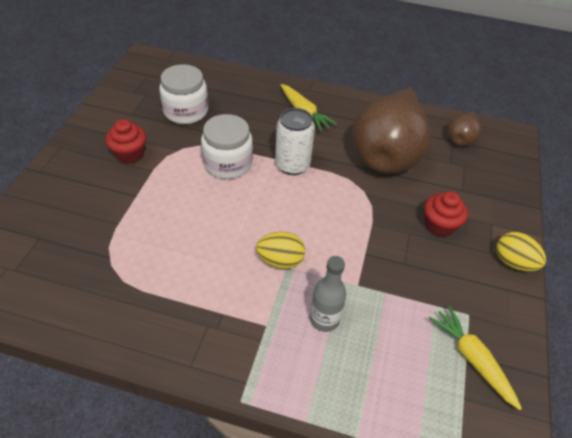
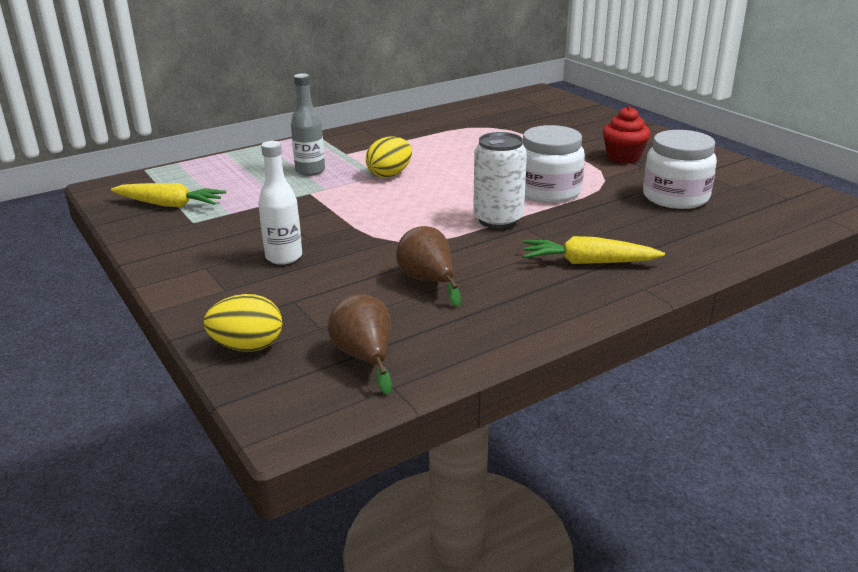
camera: 135 degrees right, 20 degrees down
(387, 154) = (428, 281): brown pear -> brown pear, size x0.45
(439, 226) = (284, 257): red cupcake -> white bottle
(513, 262) = (173, 272): yellow egg -> yellow egg (247, 347)

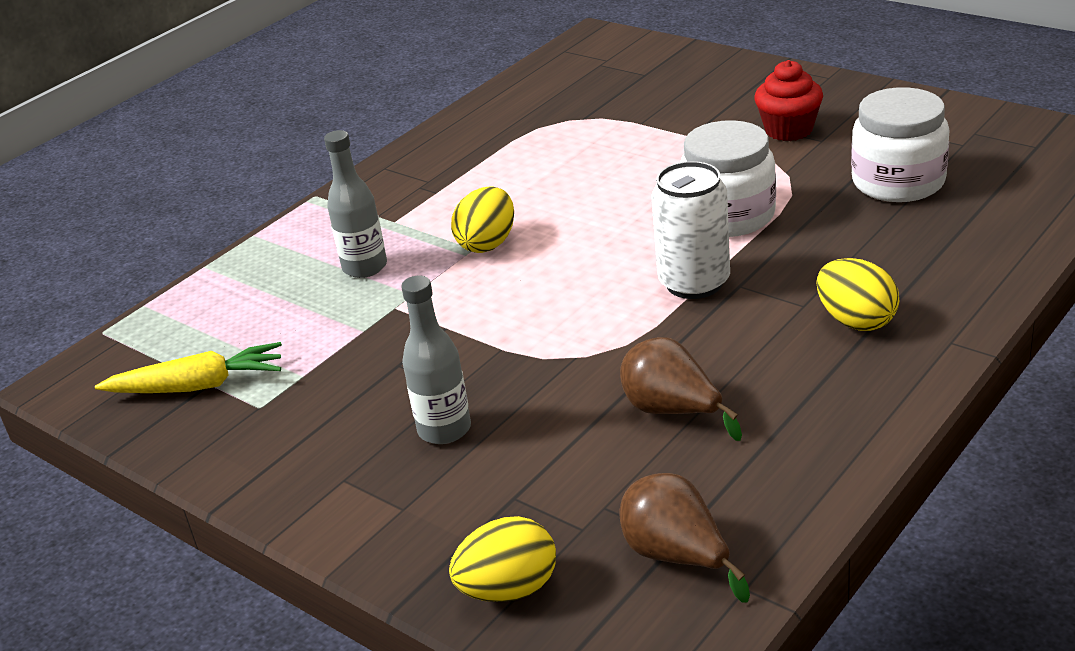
camera: 15 degrees left, 5 degrees up
(284, 257) = (444, 429): white bottle -> grey bottle
(587, 262) = (856, 321): yellow carrot -> yellow egg

